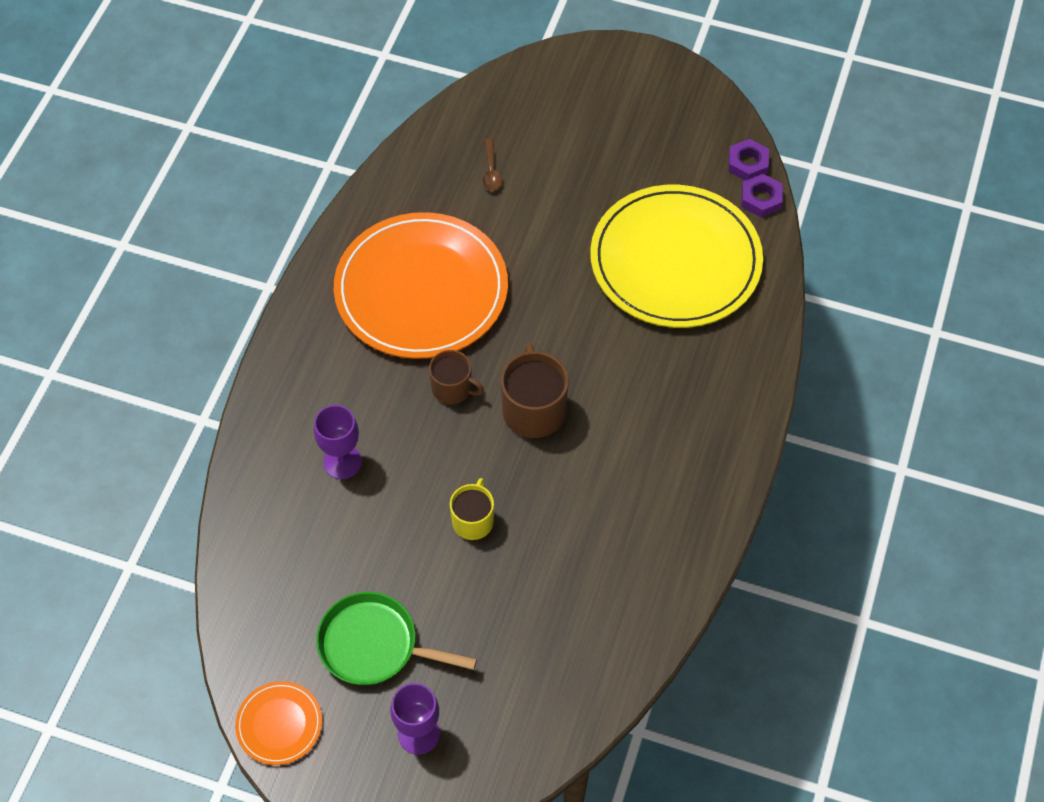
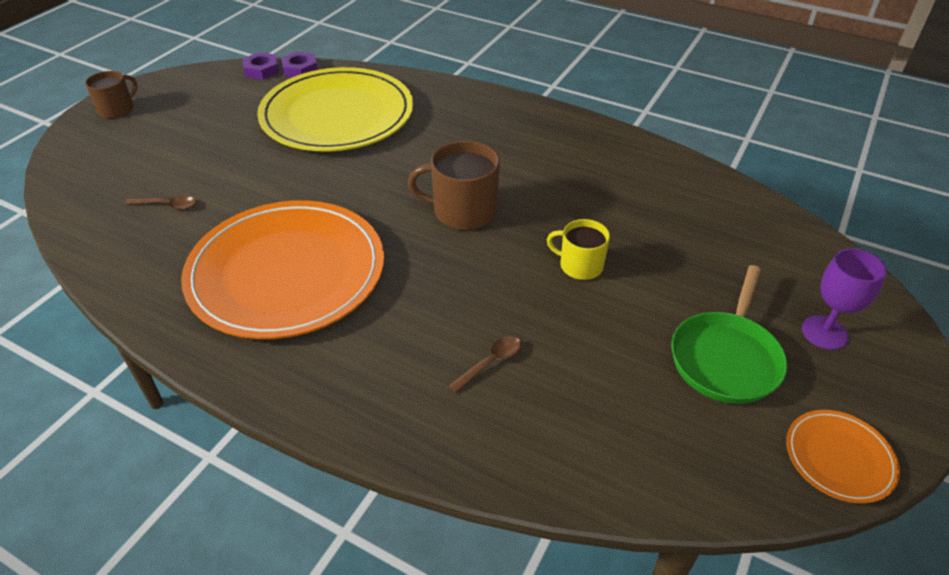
camera: 80 degrees left, 15 degrees down
(342, 462) = (490, 363): purple goblet -> brown spoon
(453, 388) = (421, 262): brown mug -> brown mug (117, 109)

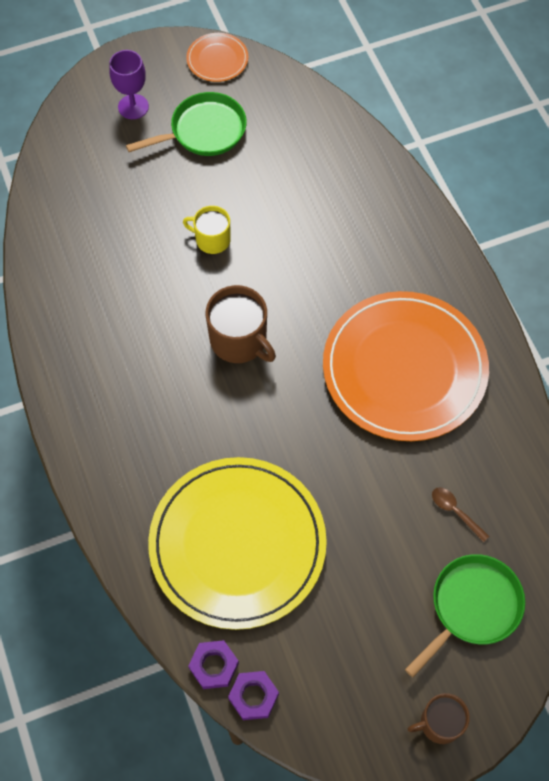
camera: 140 degrees left, 20 degrees up
(120, 164) = (472, 607): none -> green pan
(490, 363) = (332, 214): brown spoon -> none
(580, 266) = (212, 239): yellow mug -> yellow mug turned 135 degrees clockwise

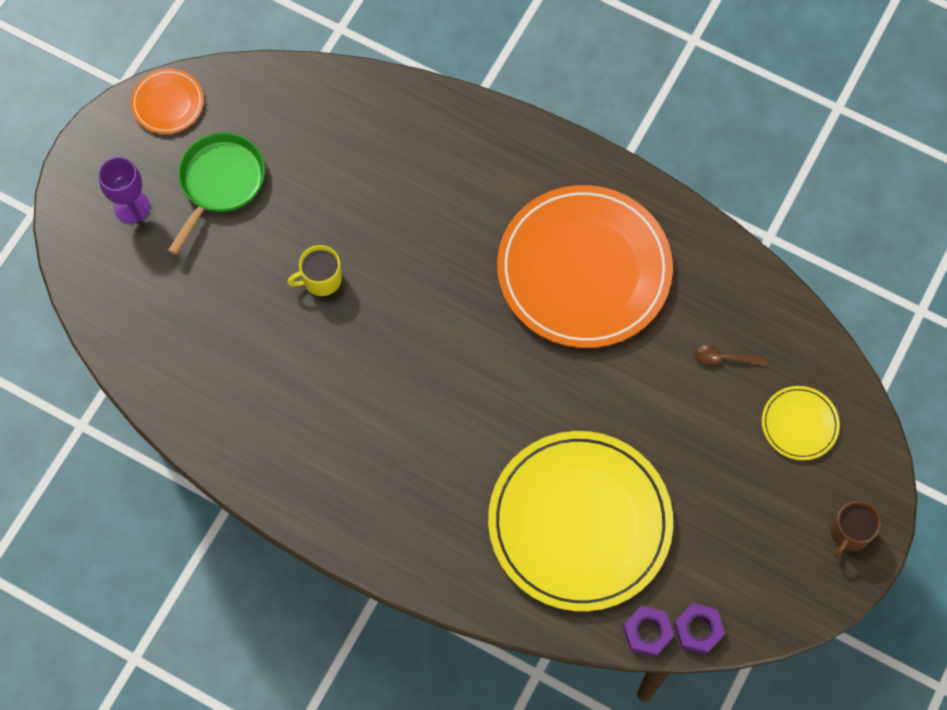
camera: 40 degrees left, 5 degrees up
(239, 340) = (427, 351): brown mug -> none
(472, 607) = (799, 424): green pan -> yellow plate

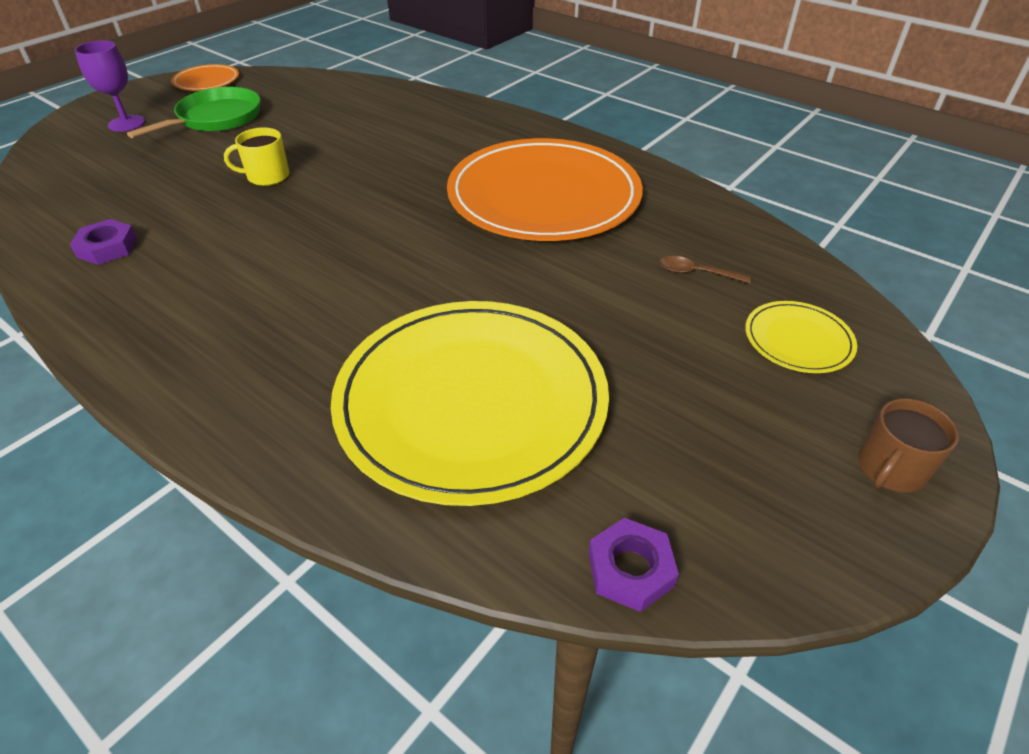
camera: 10 degrees right, 25 degrees down
(647, 632) = (540, 559): purple nut -> purple nut (107, 247)

